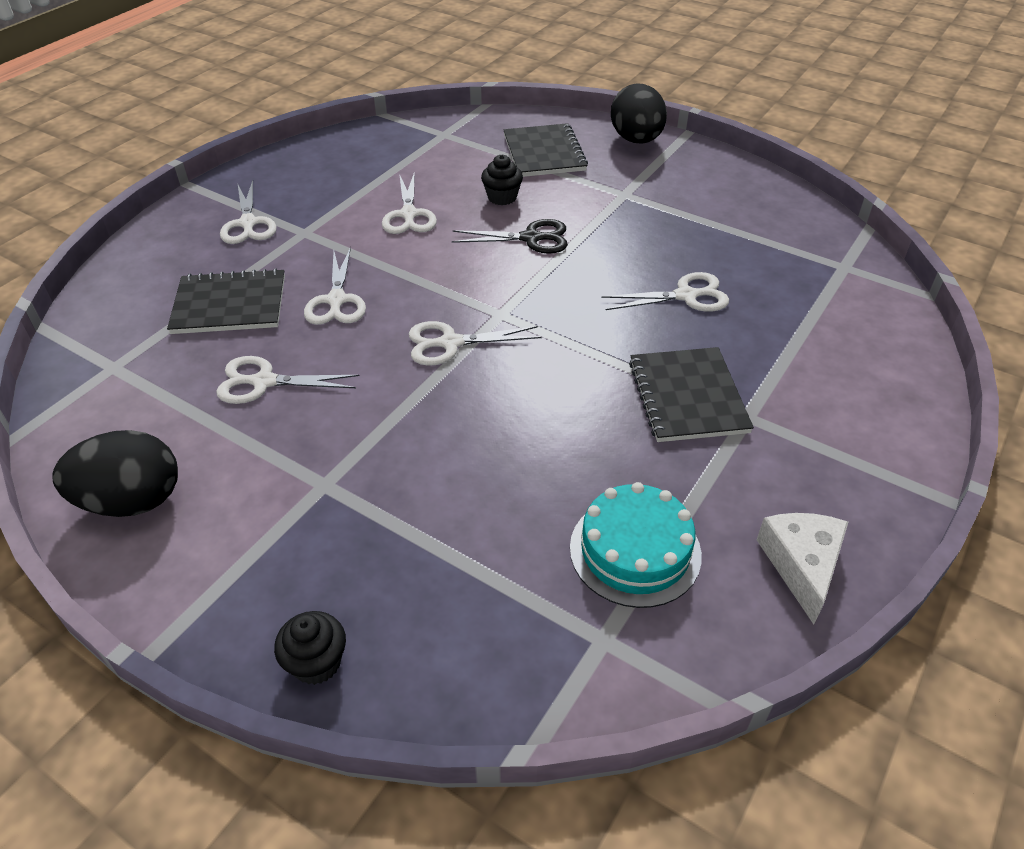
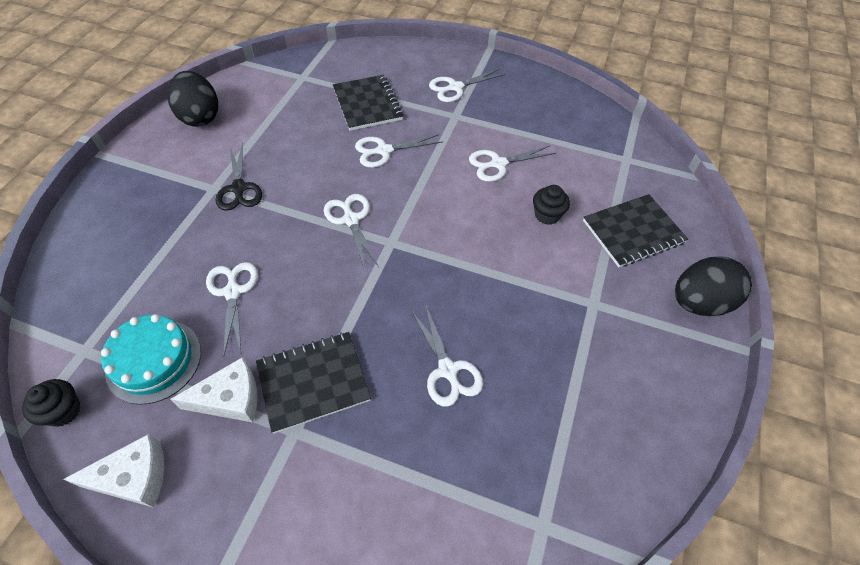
camera: 75 degrees right, 10 degrees up
(263, 382) = (298, 139): white scissors -> white scissors (233, 292)
(316, 662) = (87, 218): black cupcake -> black cupcake (64, 411)
(531, 238) = (495, 245): black scissors -> black scissors (239, 188)
(701, 471) = (230, 398): none -> white cheese

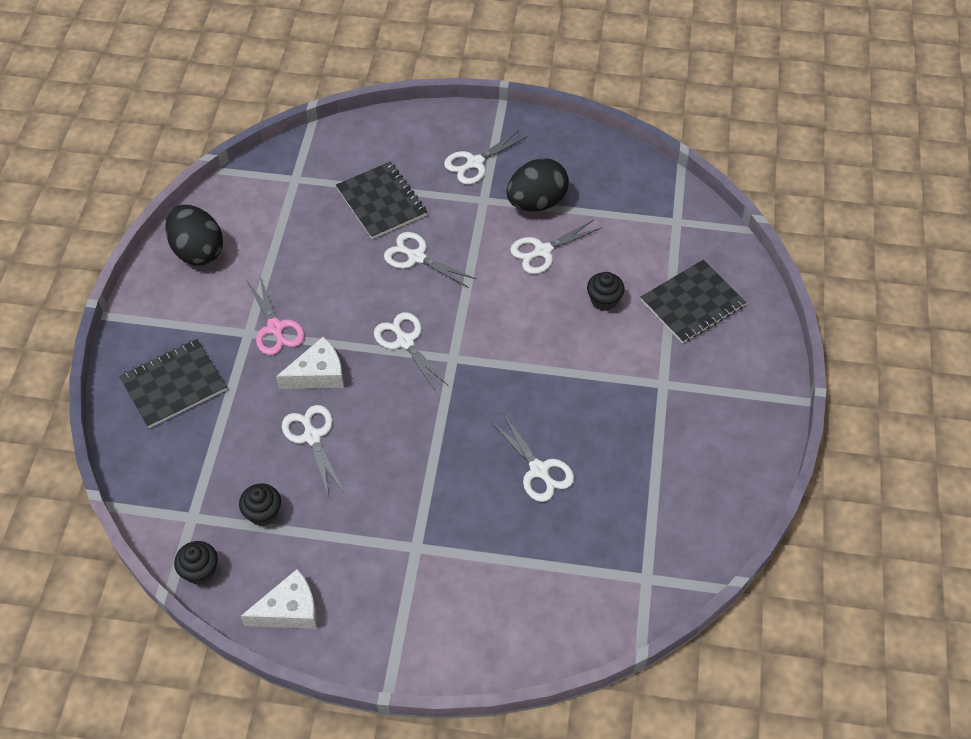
camera: 10 degrees left, 0 degrees up
(154, 360) = (263, 513): turquoise cake -> black cupcake
(230, 398) = (348, 532): white cheese -> white cheese (318, 374)
(239, 188) = (275, 328): black scissors -> pink scissors
(313, 382) = (419, 503): black notebook -> black notebook (174, 385)
(383, 151) = (416, 257): white scissors -> white scissors turned 60 degrees clockwise
(699, 302) = (761, 364): black egg -> black egg (536, 202)

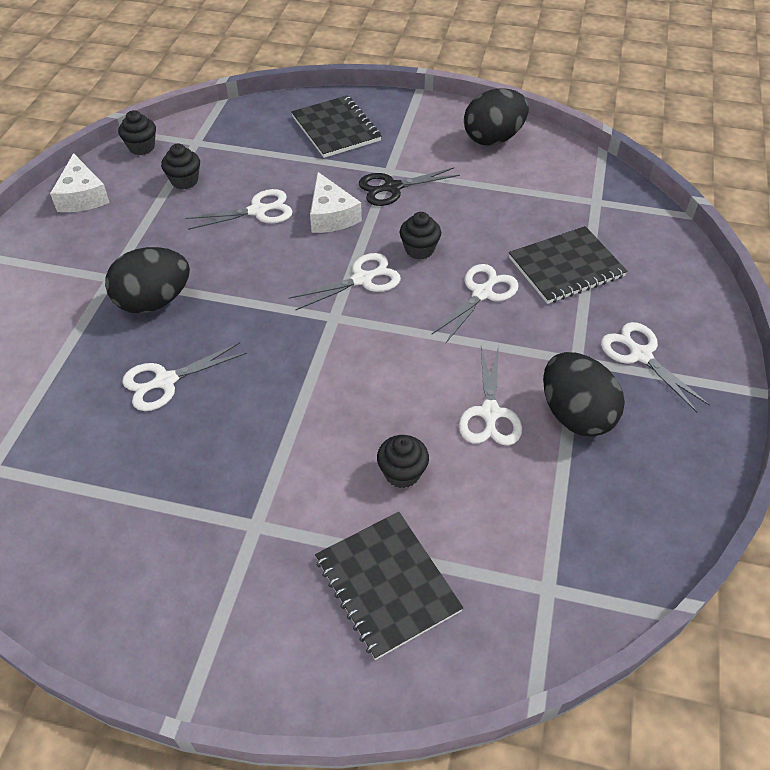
camera: 95 degrees right, 5 degrees down
(275, 328) = (392, 188): pink scissors -> black scissors
(364, 302) = (419, 250): none -> black cupcake
(445, 501) = (154, 301): none -> black egg
(542, 251) = (489, 413): white scissors -> white scissors turned 150 degrees counterclockwise

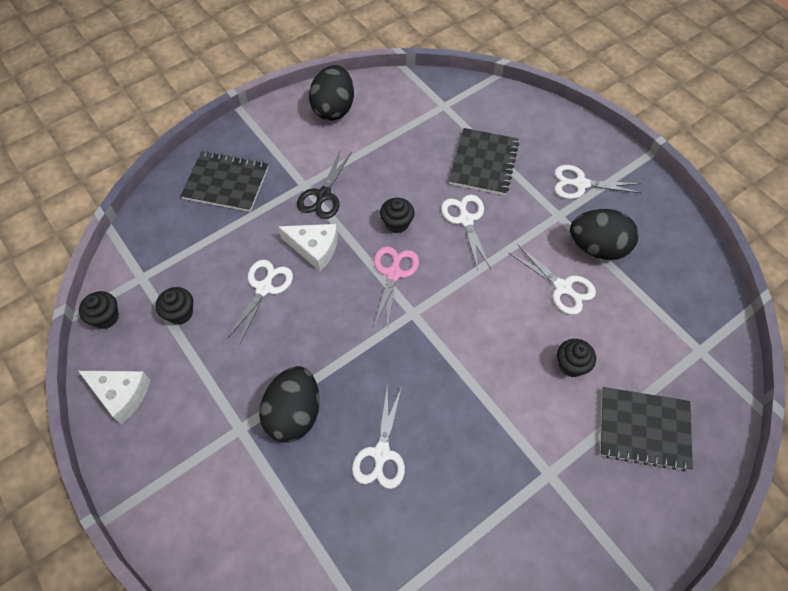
camera: 50 degrees left, 10 degrees up
(362, 279) = (393, 273): white scissors -> pink scissors

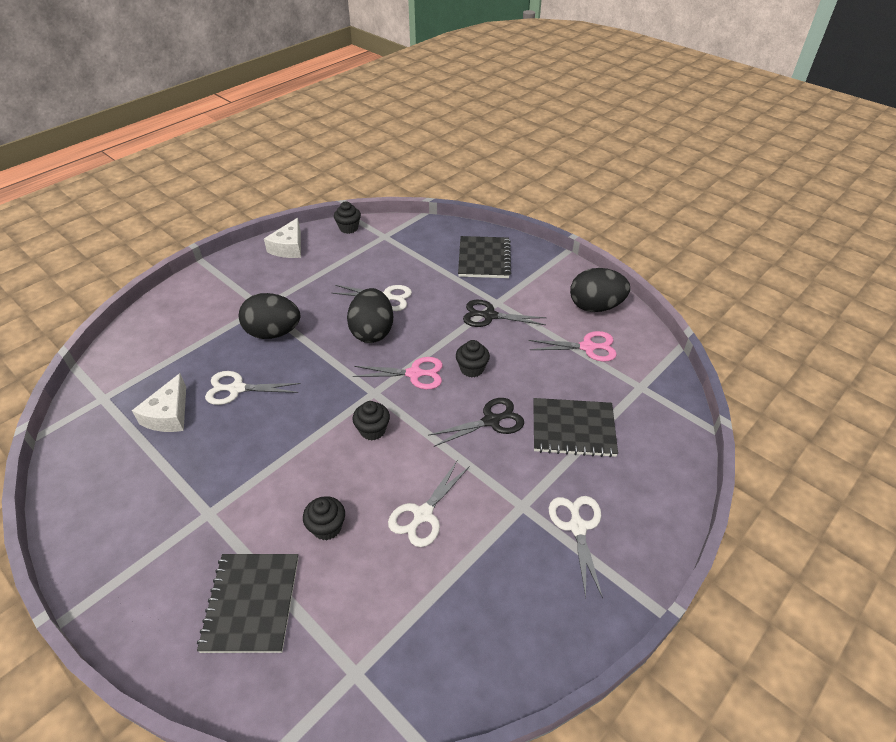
camera: 80 degrees right, 15 degrees down
(180, 313) = (356, 260): black cupcake -> black cupcake (372, 430)
(314, 248) = (430, 319): white cheese -> white cheese (169, 414)
(388, 128) = (588, 347): none -> pink scissors
(466, 219) = (491, 421): white scissors -> black scissors
(597, 247) = (486, 549): black egg -> black egg (372, 332)

